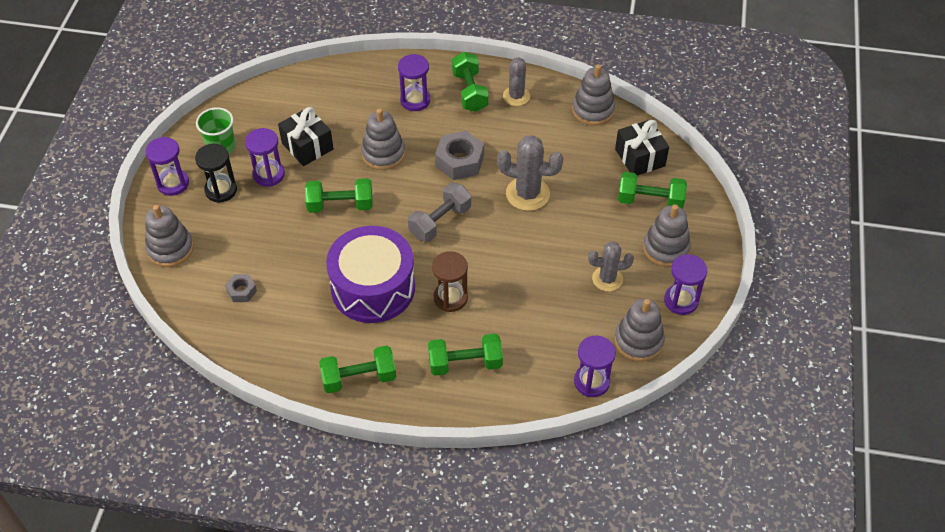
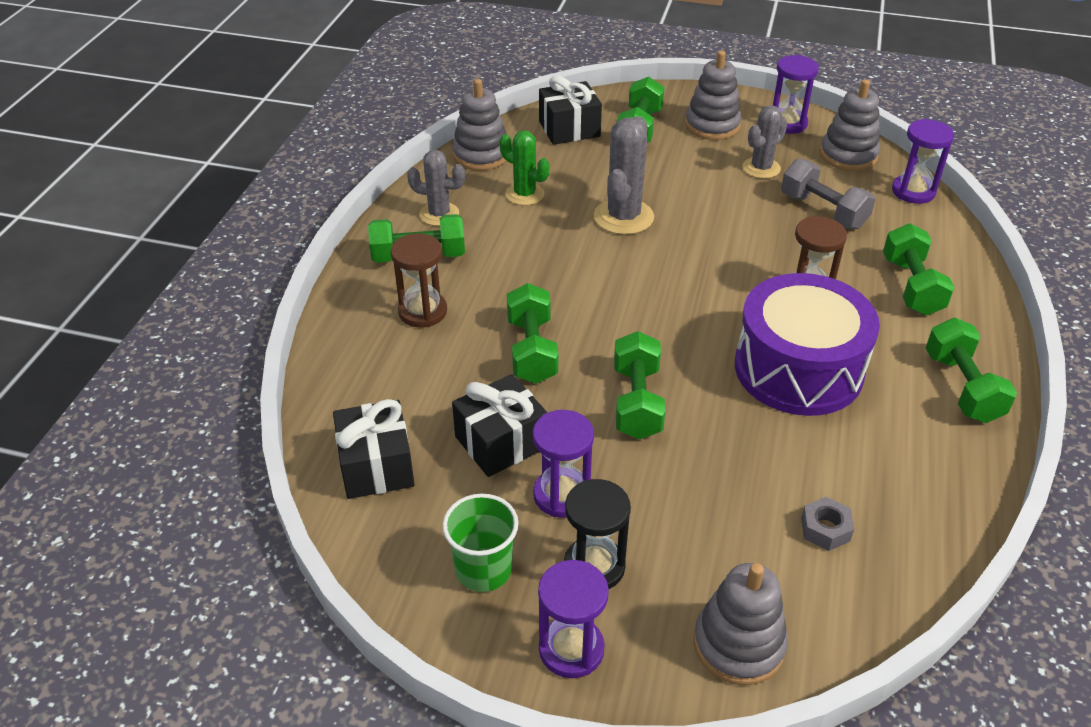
camera: 85 degrees left, 10 degrees down
(290, 98) = (376, 466): none -> black gift
(383, 154) = (532, 350): grey stacking toy -> green dumbbell
(415, 100) = (422, 311): purple hourglass -> brown hourglass
(440, 222) = (671, 297): grey dumbbell -> grey dumbbell (823, 211)
(459, 161) = (557, 273): grey nut -> none
(547, 138) = (525, 194): none -> green cactus
(607, 279) = (761, 168): grey cactus -> grey cactus turned 45 degrees clockwise

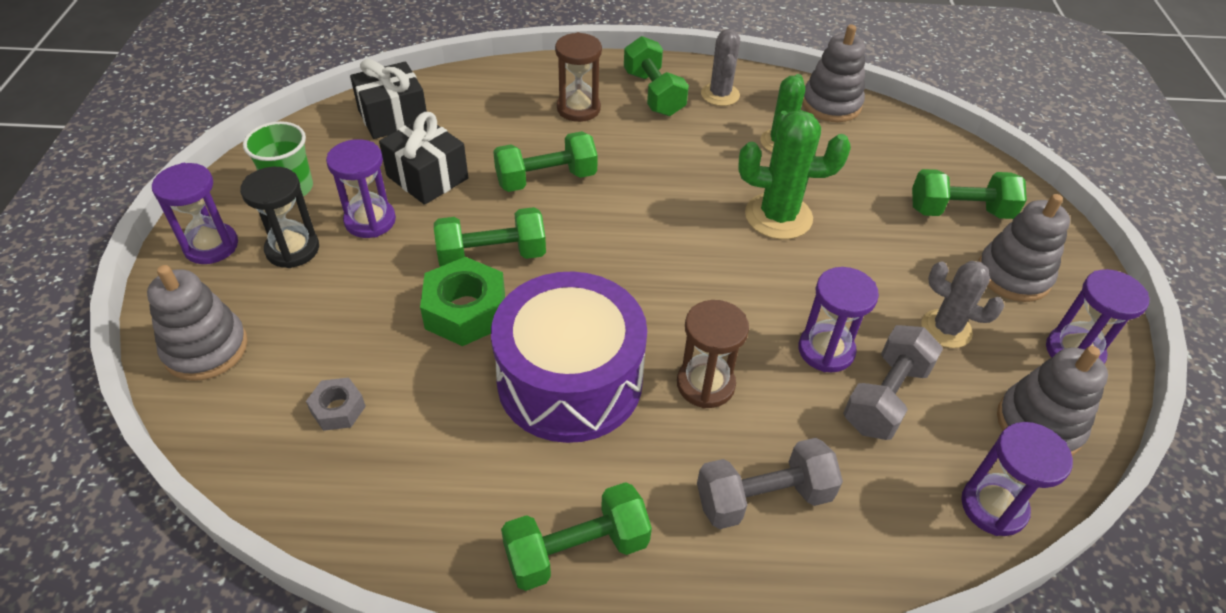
camera: 75 degrees right, 5 degrees up
(569, 129) = (920, 157): black gift -> none
(623, 217) = (778, 216): grey cactus -> green cactus
(709, 428) = (465, 311): none -> green nut
(777, 227) = (826, 350): none -> purple hourglass
(911, 286) = (763, 498): green dumbbell -> grey dumbbell

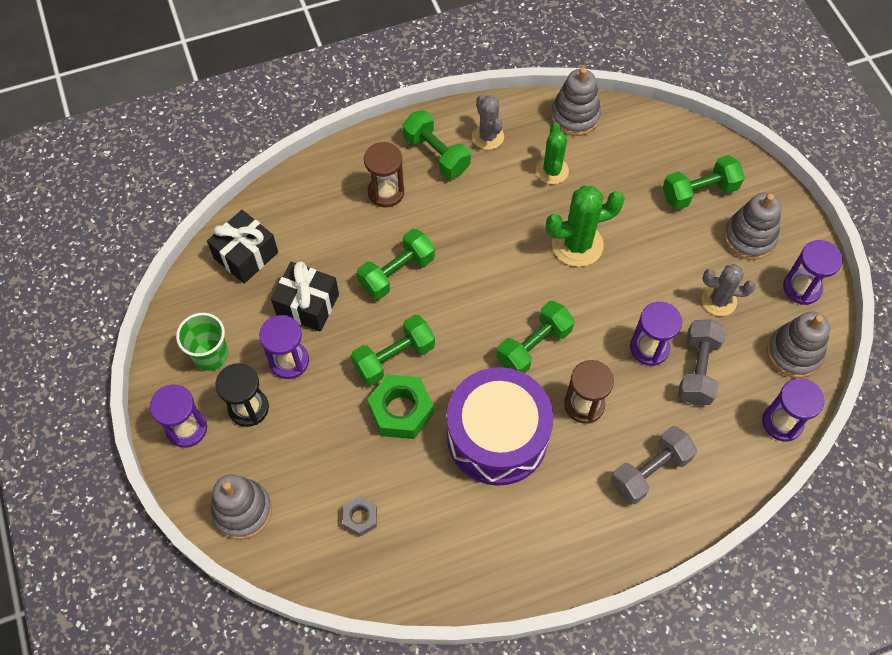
camera: 20 degrees left, 15 degrees up
(576, 550) = (557, 549): green dumbbell -> green dumbbell (534, 346)

